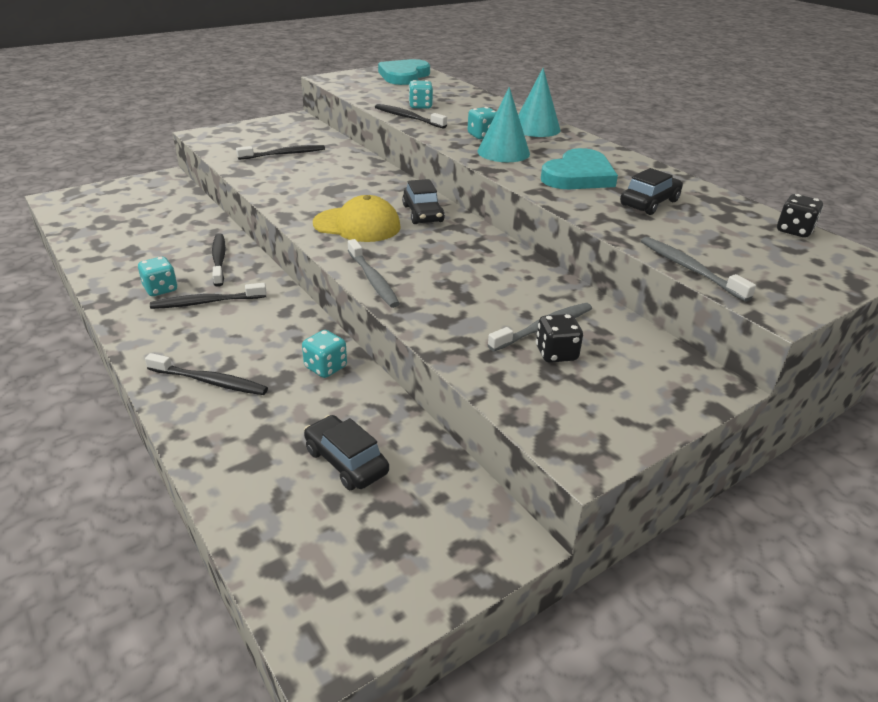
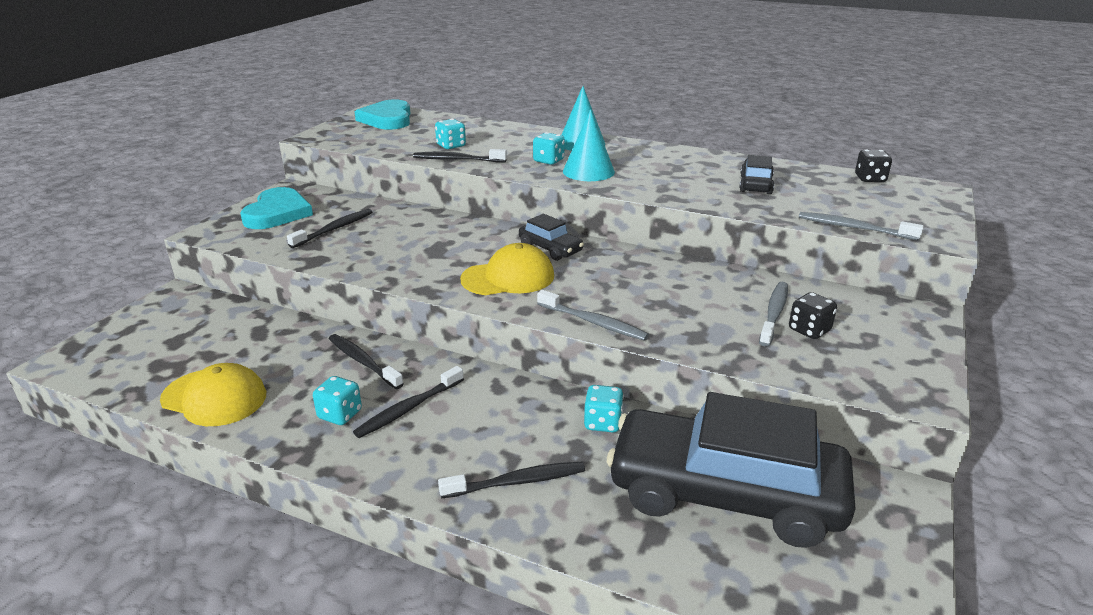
camera: 30 degrees left, 5 degrees down
(105, 250) = (214, 397): none -> yellow cap
(346, 461) = (724, 494): black car -> black car, size x2.33
(578, 176) = (675, 176): turquoise heart -> turquoise heart (277, 213)

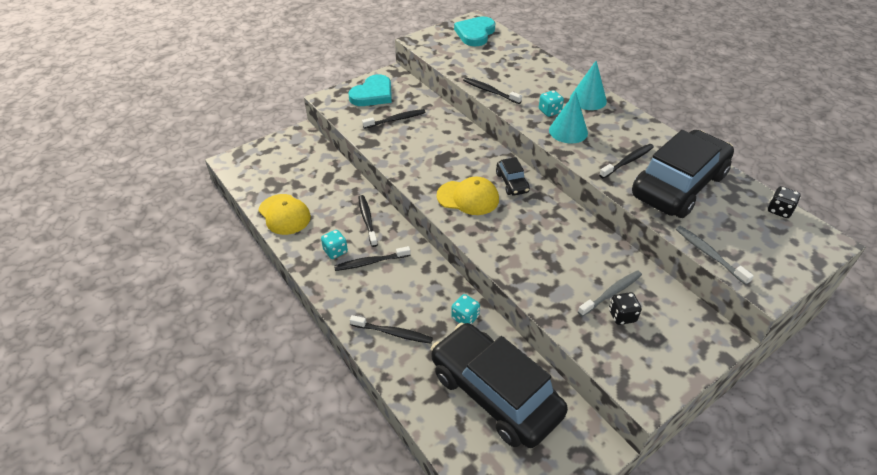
camera: 30 degrees right, 15 degrees up
(451, 146) = (496, 75): turquoise dice -> none
(593, 322) = (491, 253): grey toothbrush -> none
(682, 179) = (627, 161): none -> black toothbrush
(755, 185) = (678, 185): black car -> black car, size x2.33

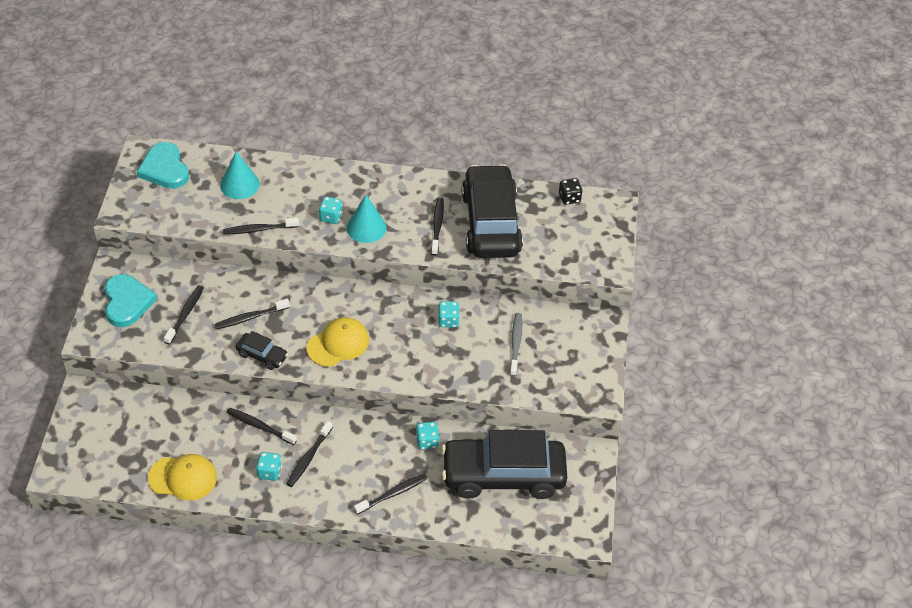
camera: 50 degrees left, 5 degrees up
(431, 145) = (250, 317): none -> black toothbrush
(512, 183) = (355, 304): black car -> black car (262, 355)
(571, 238) = (448, 321): none -> turquoise dice
(588, 99) = (347, 182): turquoise cone -> turquoise cone (239, 184)
(622, 316) = (537, 355): black dice -> none
(709, 254) = (559, 268): grey toothbrush -> none

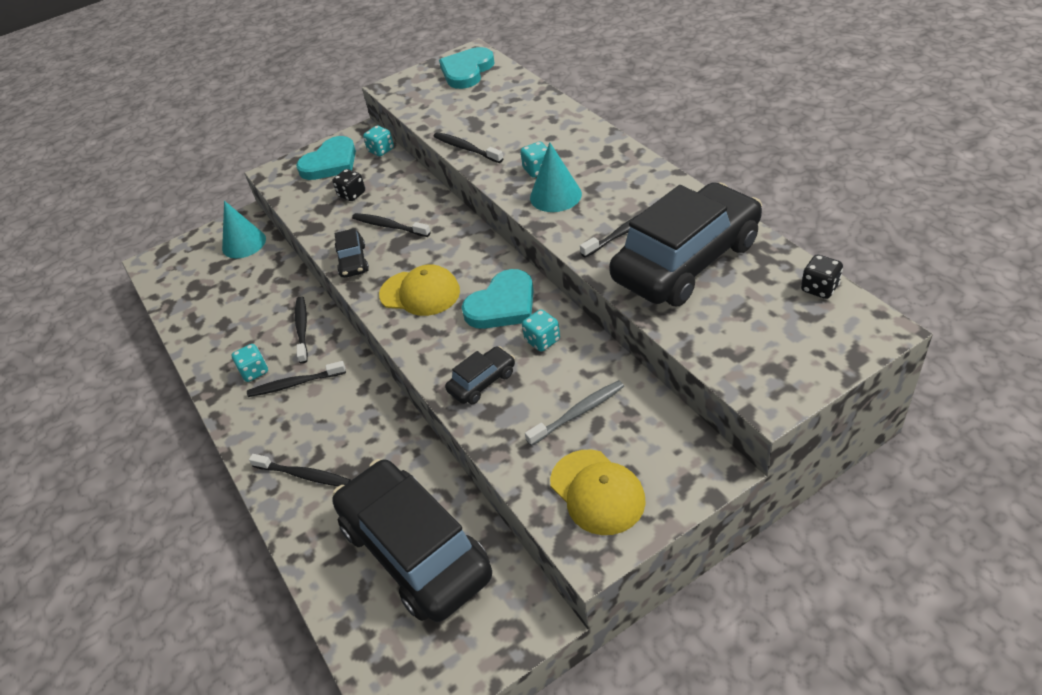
camera: 60 degrees right, 5 degrees down
(183, 478) = (202, 327): yellow cap -> yellow cap (597, 492)
(185, 314) = (352, 194): black toothbrush -> black dice
(239, 184) = (503, 108): turquoise cone -> turquoise cone (244, 243)
(398, 316) = (502, 305): none -> turquoise heart
(427, 441) = (398, 452): turquoise dice -> turquoise dice (381, 150)
(447, 365) = (482, 382): none -> black car

